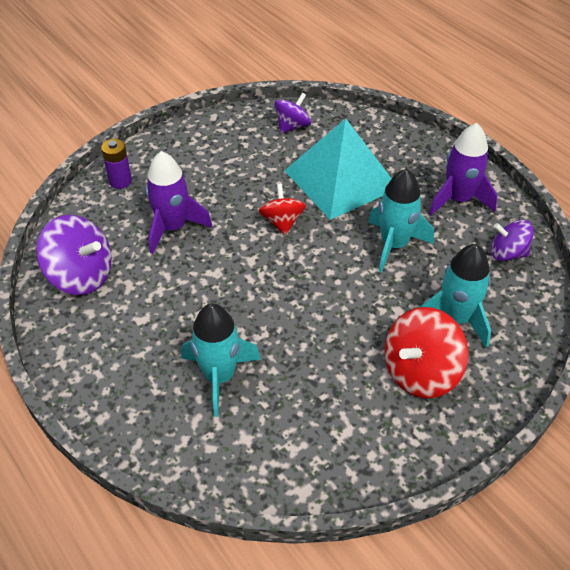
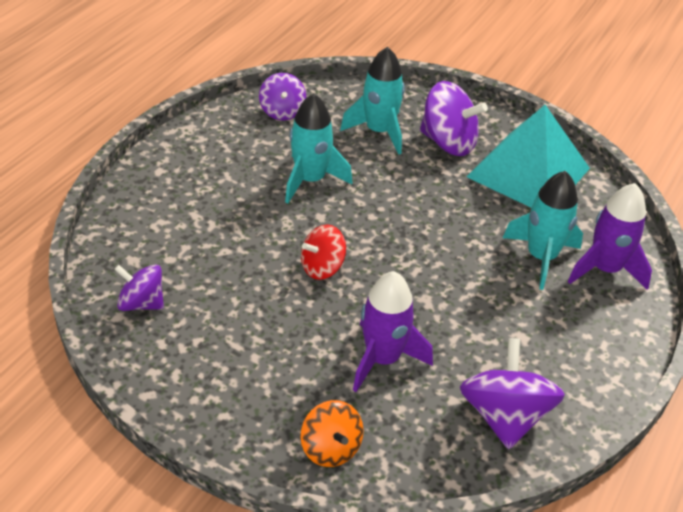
camera: 115 degrees left, 5 degrees down
(120, 181) = (331, 448): purple battery -> orange spinning top
(341, 179) = (228, 237): turquoise pyramid -> turquoise pyramid (528, 172)
(420, 372) = (448, 143): red spinning top -> purple spinning top
(458, 199) = (221, 148): purple rocket -> purple rocket (605, 269)

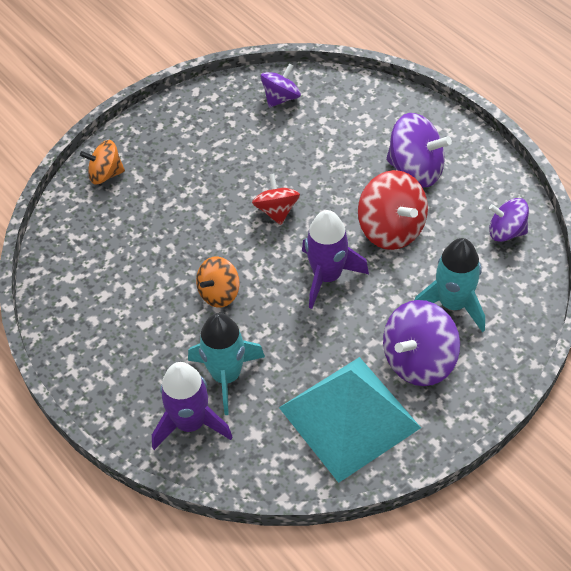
camera: 115 degrees right, 10 degrees up
(310, 180) = (391, 229): turquoise rocket -> red spinning top
(382, 359) = (166, 223): purple rocket -> purple rocket (327, 276)
(452, 286) = (219, 293): none -> orange spinning top
(504, 416) = (79, 281): purple spinning top -> purple spinning top (416, 170)

